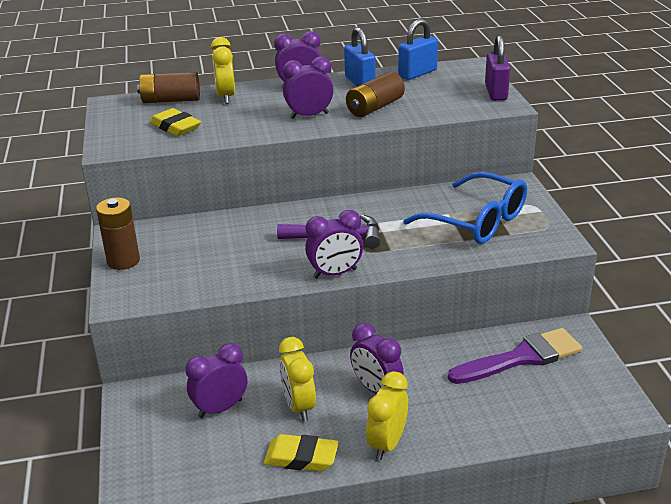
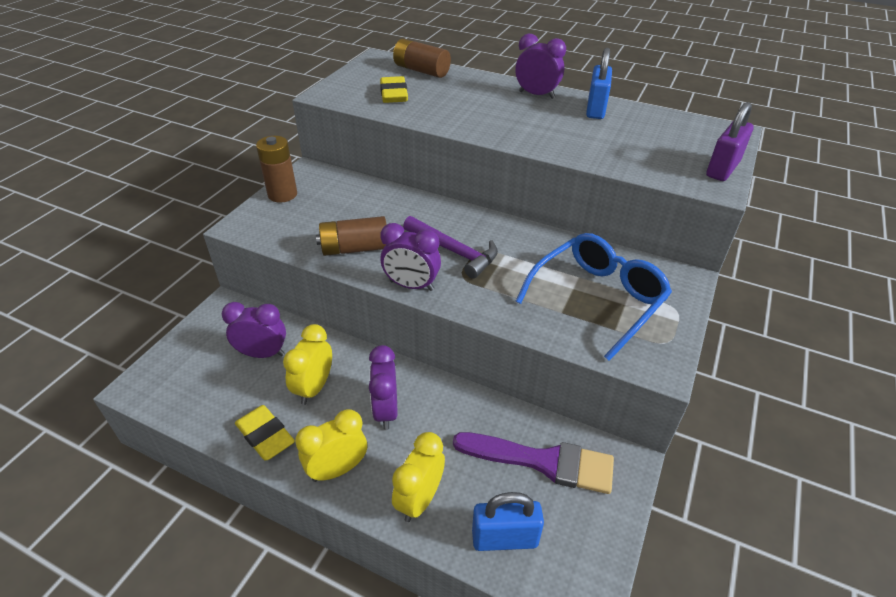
camera: 35 degrees right, 10 degrees up
(226, 97) = (465, 82): yellow clock -> yellow clock (419, 499)
(309, 116) = (509, 124): purple clock -> none
(375, 107) = (578, 138): brown battery -> brown battery (354, 248)
(417, 73) = (663, 120): blue padlock -> blue padlock (504, 538)
(477, 221) = (598, 299): blue glasses -> blue glasses turned 120 degrees counterclockwise

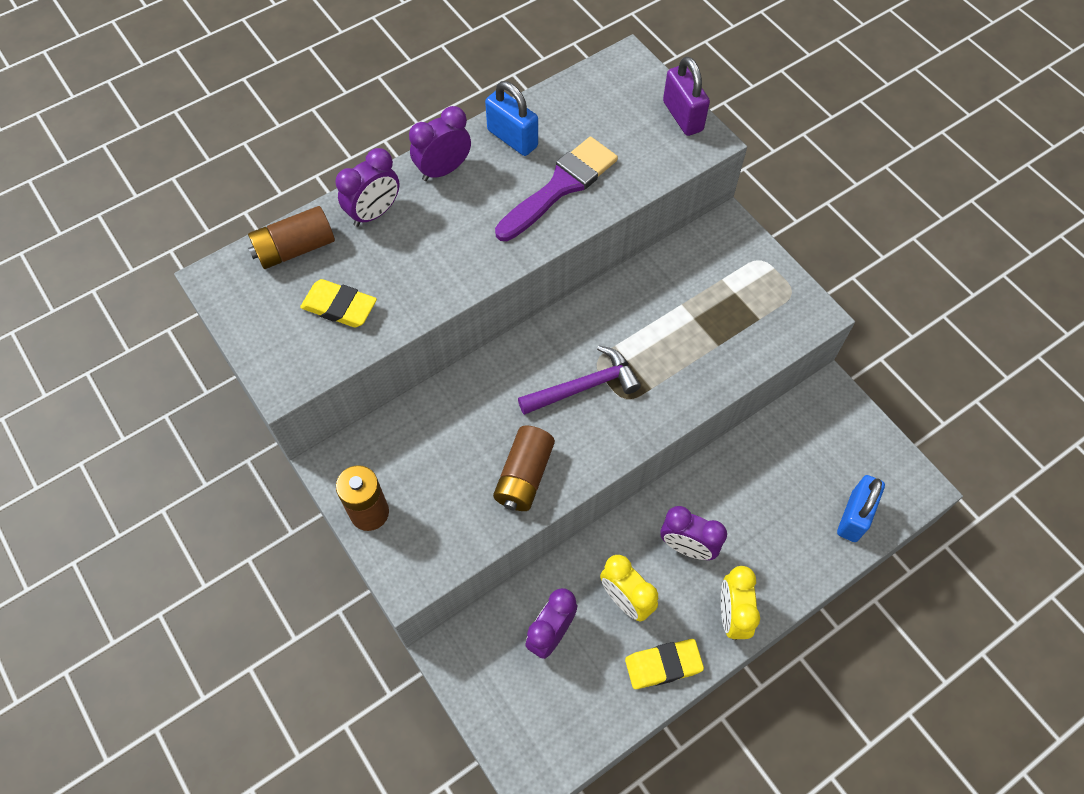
camera: 60 degrees left, 20 degrees up
(411, 285) = (614, 449): purple clock -> purple clock (374, 213)
(419, 499) = (792, 561): yellow clock -> none
(543, 461) = (801, 450): purple brush -> purple brush (560, 186)
(598, 299) = (717, 308): blue glasses -> none

